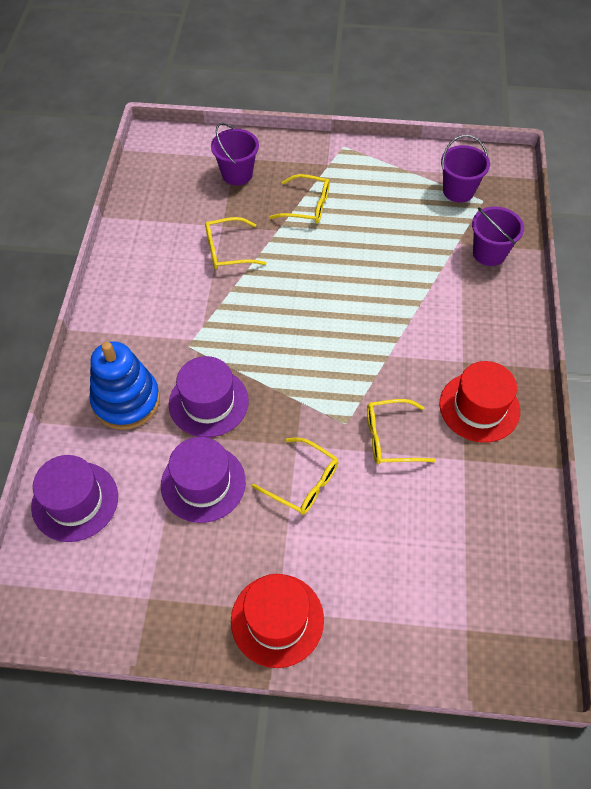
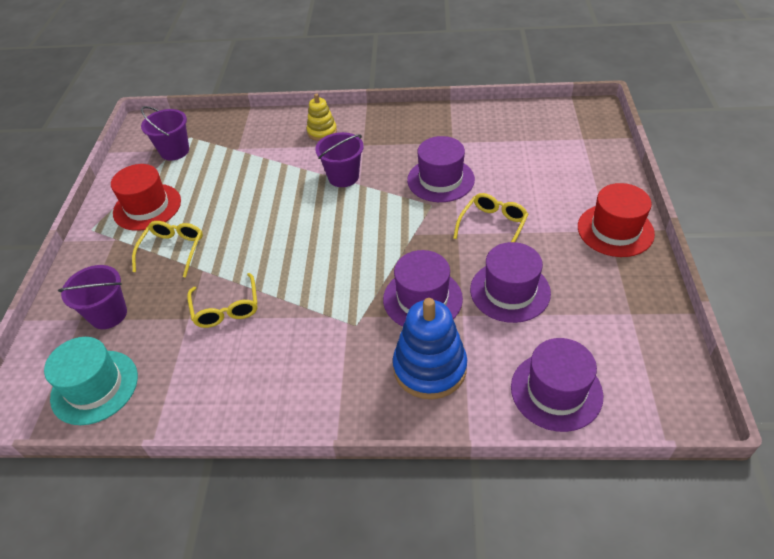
camera: 90 degrees left, 10 degrees down
(165, 177) = (94, 387): none -> turquoise hat
(390, 438) = (440, 180): yellow glasses -> purple hat
(479, 407) = (405, 136): red hat -> red hat (147, 207)
(489, 253) = (251, 133): purple bucket -> purple bucket (343, 177)
(490, 320) = (322, 132): none -> yellow stacking toy

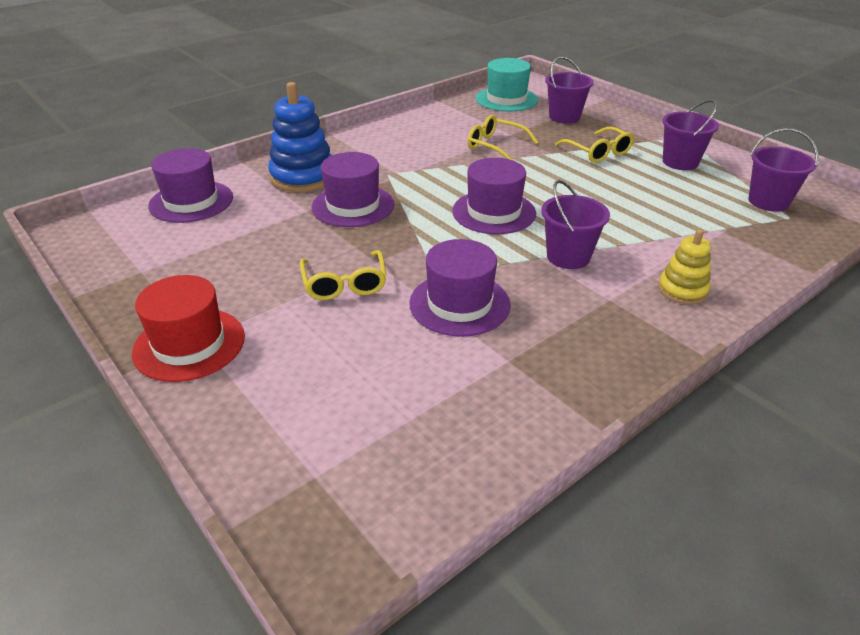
camera: 135 degrees right, 10 degrees down
(147, 207) = (680, 162): red hat -> purple bucket
(510, 291) = (277, 240): purple hat -> purple hat (494, 212)

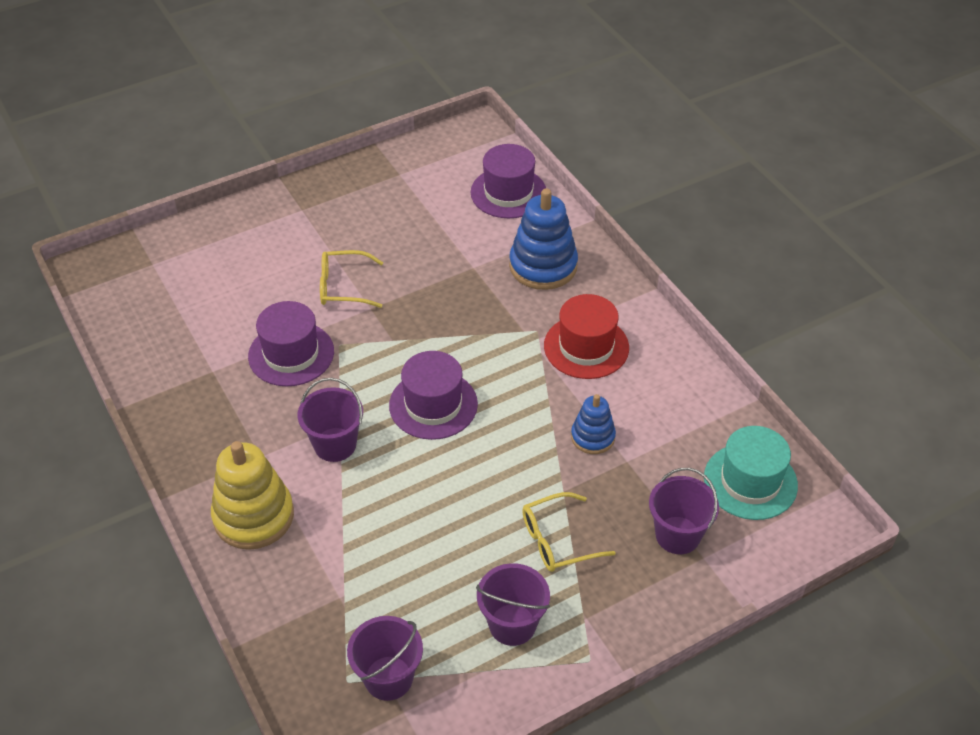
camera: 100 degrees right, 10 degrees up
(189, 344) = (298, 205): red hat -> red hat (586, 347)
(353, 206) = (473, 299): purple hat -> none
(495, 146) = (593, 437): yellow glasses -> blue stacking toy
(682, 290) = (253, 516): yellow stacking toy -> yellow stacking toy, size x1.73

